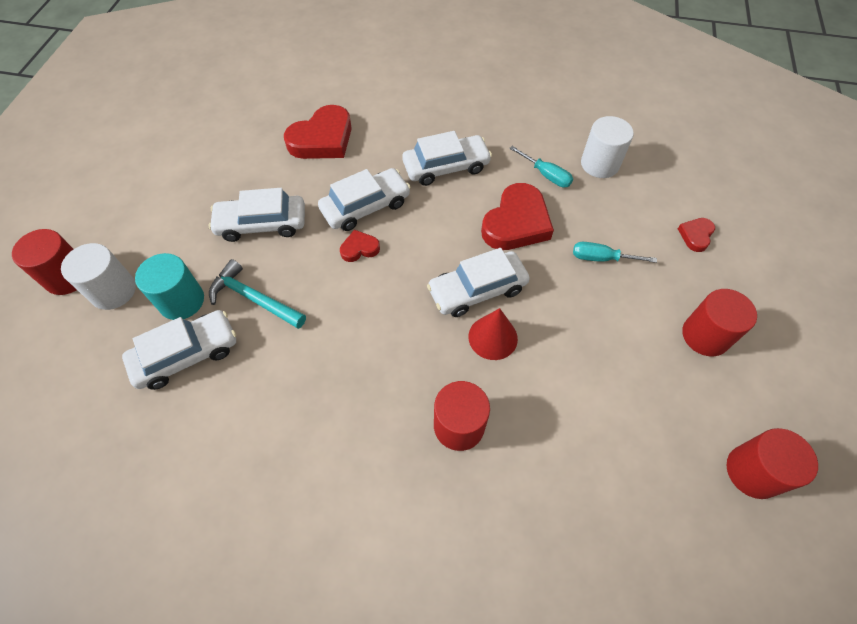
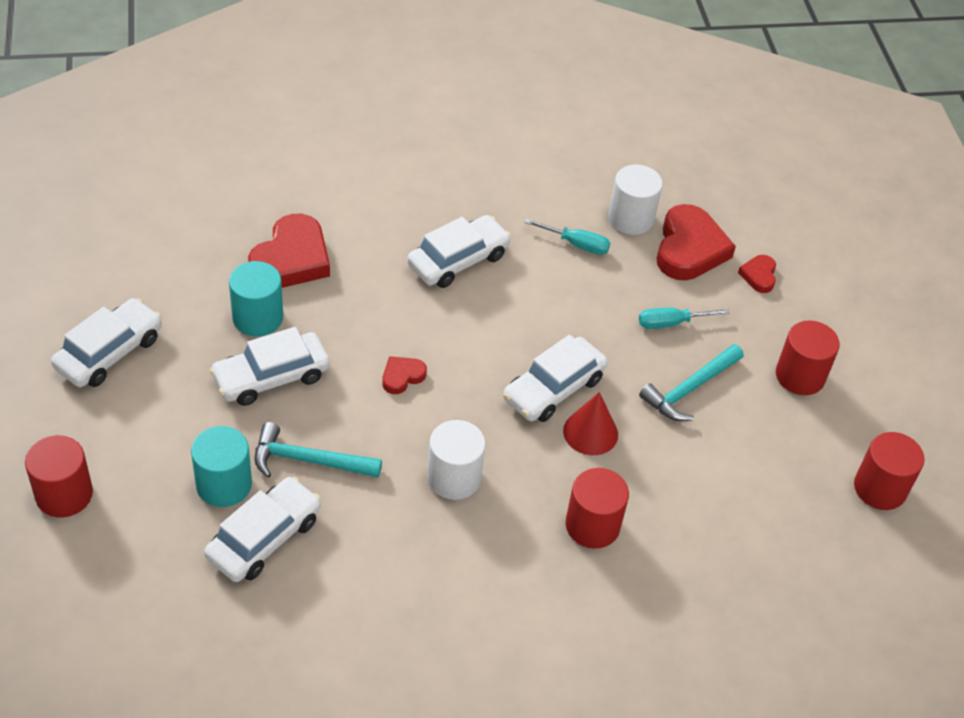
camera: 25 degrees left, 10 degrees down
(113, 291) = (133, 495): white cylinder -> white cylinder (454, 477)
(276, 176) = (257, 318): none -> turquoise cylinder
(365, 206) = (385, 328): white car -> white car (109, 352)
(516, 223) = (565, 306): red heart -> red heart (689, 249)
(596, 321) = (689, 389): none -> turquoise hammer

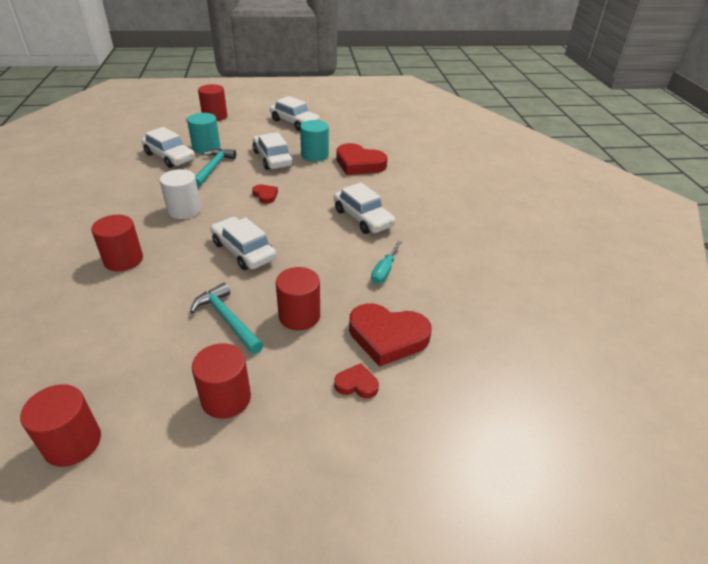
camera: 95 degrees right, 10 degrees down
(590, 432) = (200, 264): red cone -> none
(631, 218) = (419, 303): white cylinder -> none
(671, 323) = (299, 316): turquoise screwdriver -> red cylinder

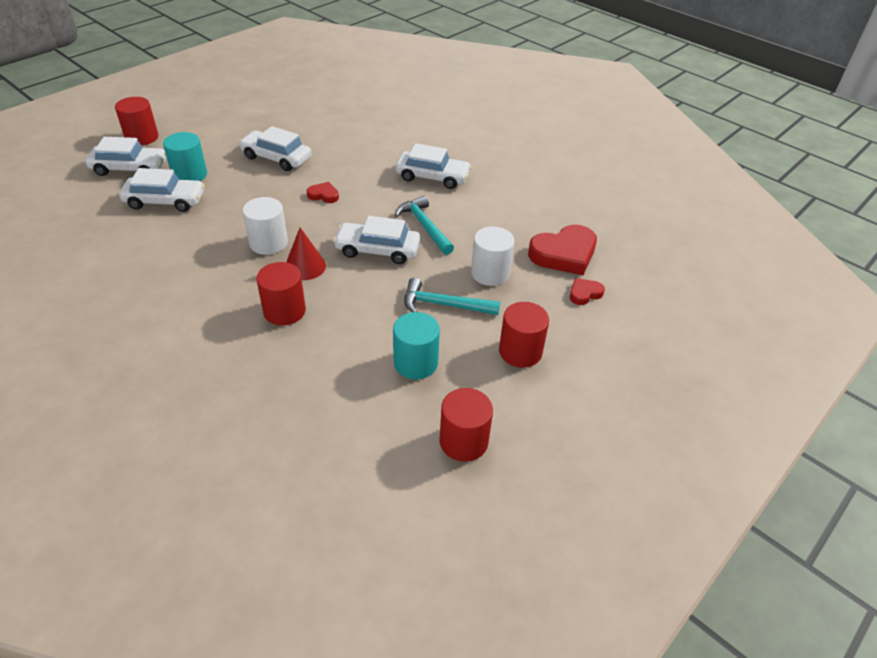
camera: 40 degrees left, 5 degrees up
(181, 237) = (305, 266): none -> red cone
(213, 168) = (231, 192): turquoise hammer -> turquoise hammer (424, 226)
(295, 122) = (242, 111): white car -> white car (130, 168)
(299, 316) = (490, 273): red cylinder -> white cylinder
(315, 155) = (311, 138): turquoise cylinder -> turquoise cylinder (415, 363)
(359, 164) = (363, 130): red heart -> none
(384, 271) = (503, 210): turquoise screwdriver -> none

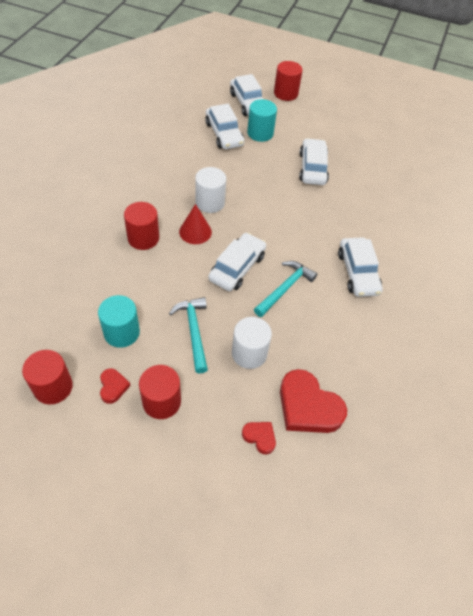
camera: 65 degrees right, 10 degrees up
(323, 195) = (284, 212): red heart -> red heart (113, 387)
(377, 250) = (237, 267): white car -> white car turned 45 degrees clockwise

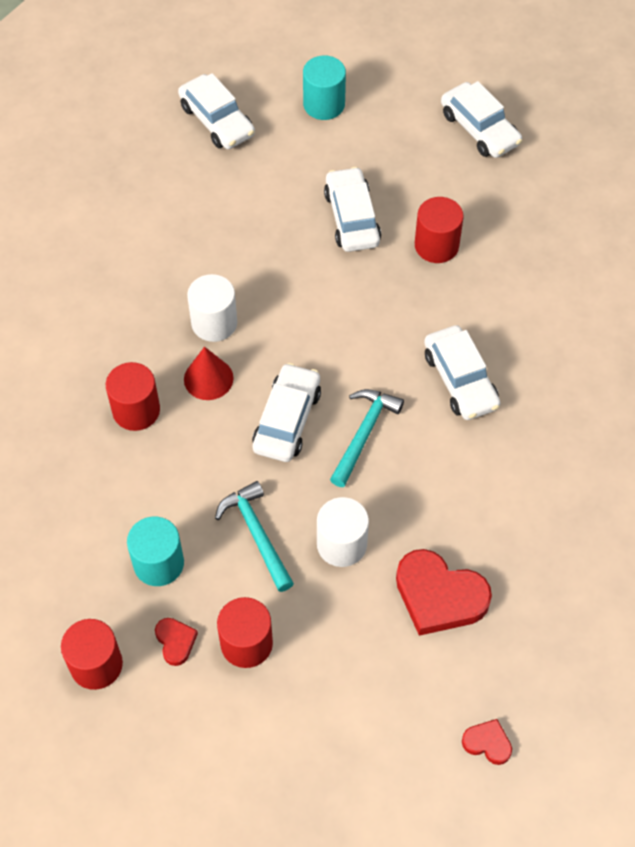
camera: 10 degrees left, 5 degrees up
(224, 134) = (197, 192): white car -> white car (479, 129)
(260, 133) = (253, 174): turquoise cylinder -> turquoise cylinder (324, 104)
(260, 437) = (388, 654): red heart -> red heart (487, 743)
(285, 93) = (272, 84): red cylinder -> red cylinder (436, 245)

